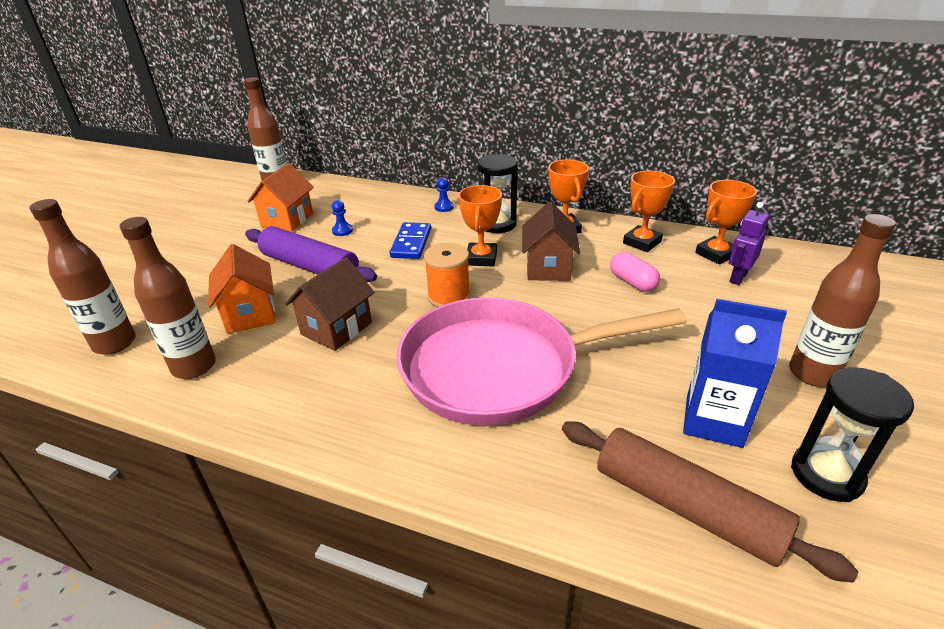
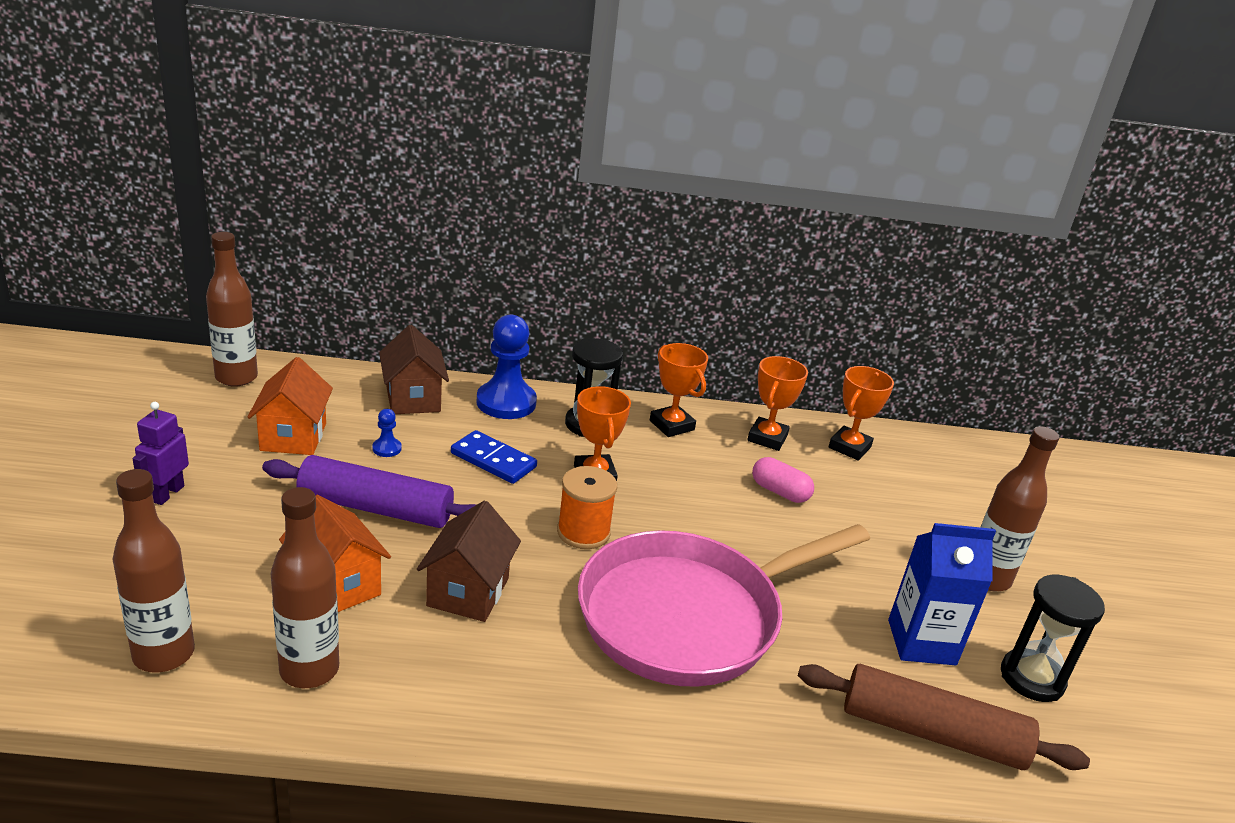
camera: 25 degrees left, 5 degrees down
(411, 243) = (493, 460): blue domino -> blue domino turned 45 degrees counterclockwise
(444, 207) = (506, 402): blue pawn -> blue pawn, size x2.29
(548, 268) = (679, 481): brown house -> brown house (413, 399)
(738, 277) = (882, 475): purple robot -> purple robot (167, 494)

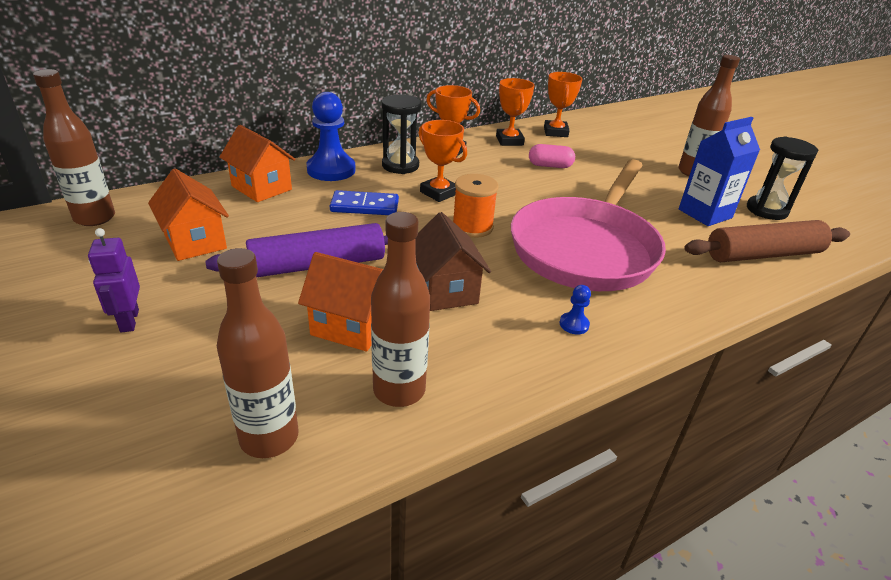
camera: 30 degrees left, 5 degrees up
(387, 448) = (280, 225): blue pawn -> blue pawn (574, 324)
(413, 399) = (261, 188): brown house -> orange house

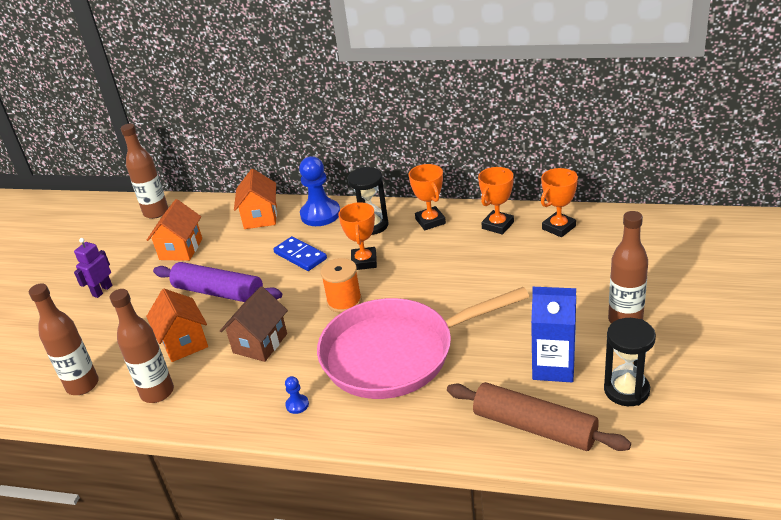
camera: 50 degrees right, 0 degrees up
(550, 166) = (491, 265): pink capsule -> none

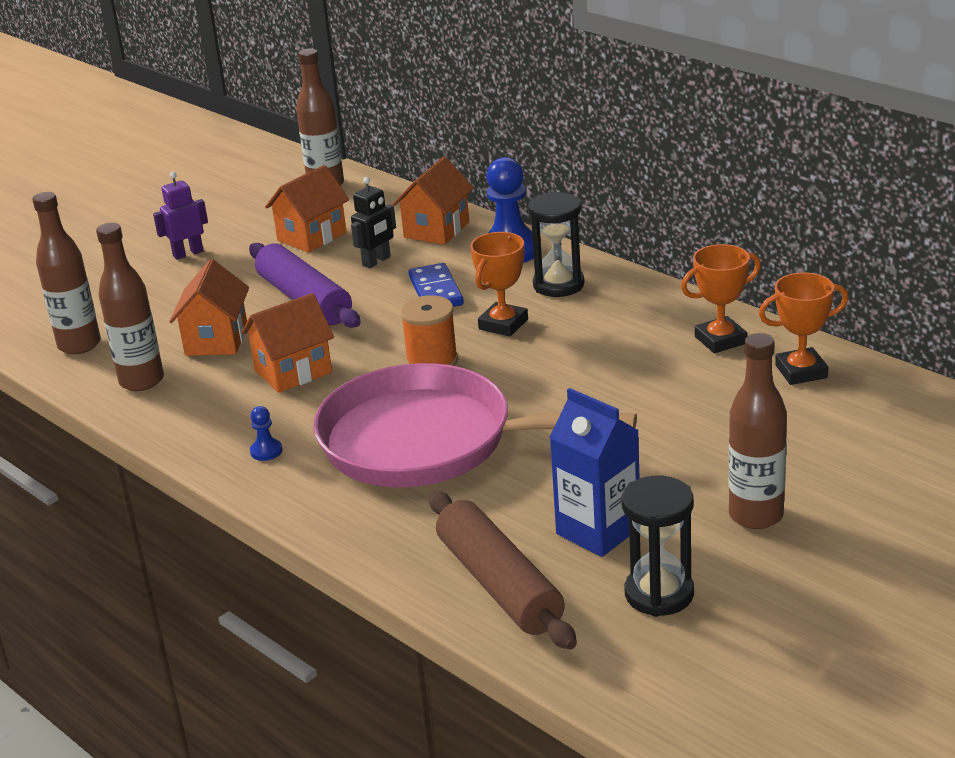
camera: 30 degrees right, 5 degrees down
(242, 250) = (377, 261): none -> black robot
(260, 343) = (293, 371): brown house -> orange house
(430, 221) = (637, 305): orange trophy -> none

